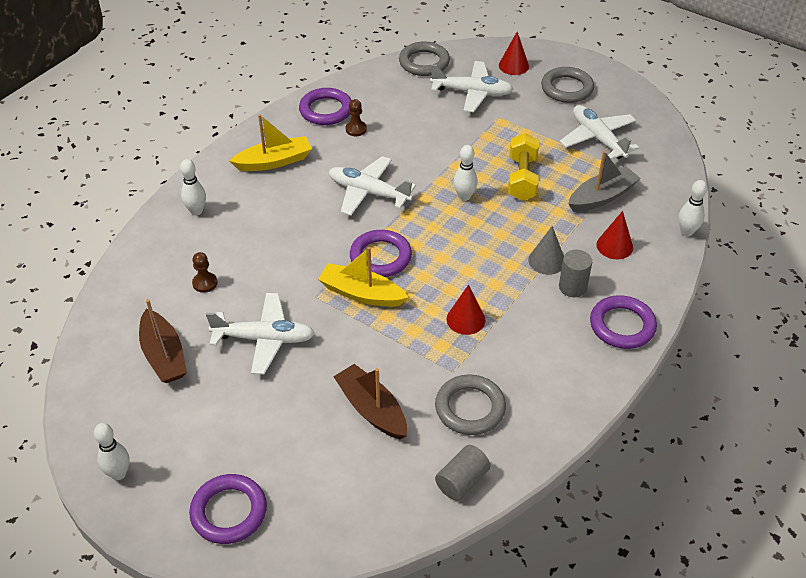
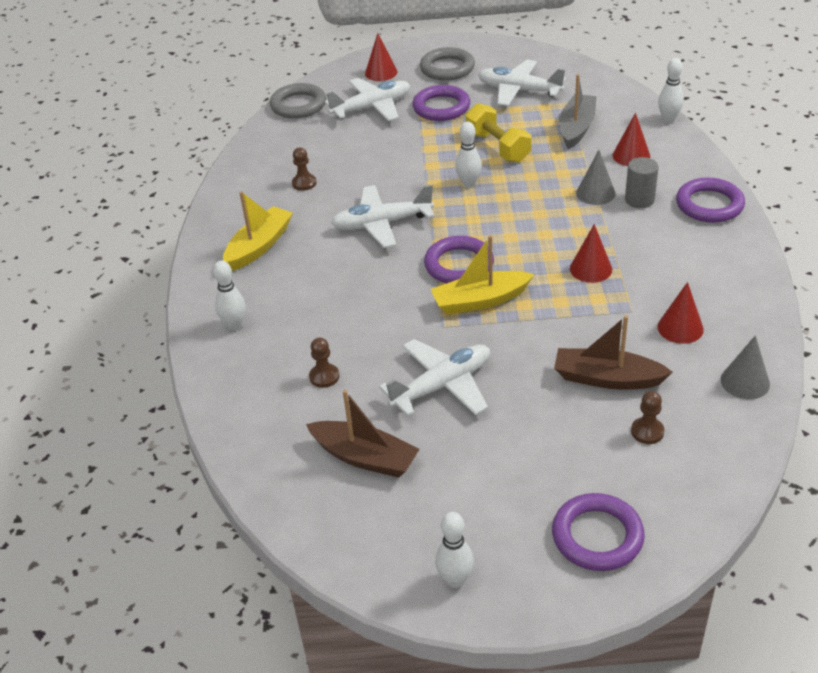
camera: 35 degrees left, 5 degrees down
(326, 110) = (255, 182): purple ring -> purple ring (441, 107)
(349, 466) = (647, 432): none -> brown pawn
(462, 481) = (745, 382): grey cylinder -> grey cone
(470, 408) = (680, 328): grey ring -> red cone

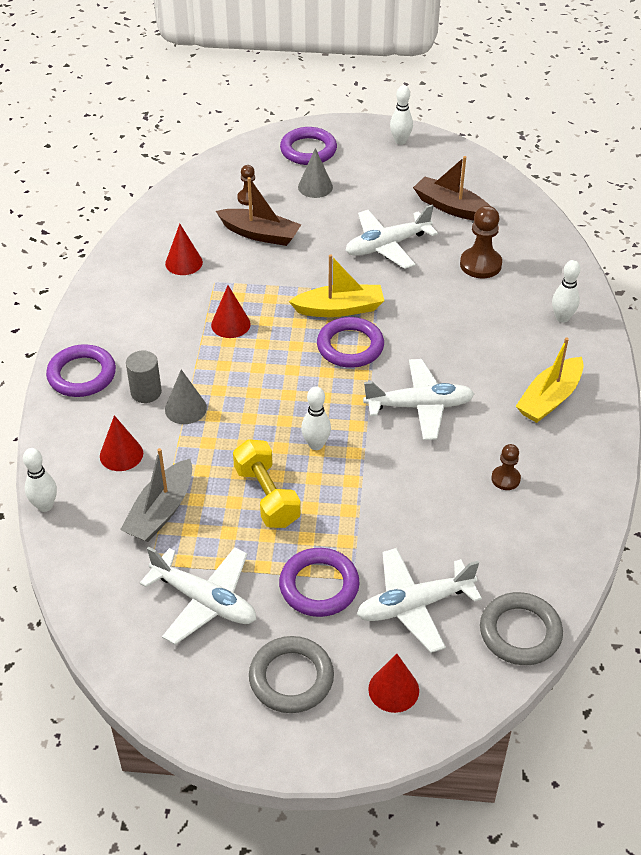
camera: 175 degrees left, 5 degrees up
(324, 376) = (480, 264): brown pawn -> brown pawn, size x1.70
(745, 382) = (161, 219): grey cone -> grey cone (315, 187)

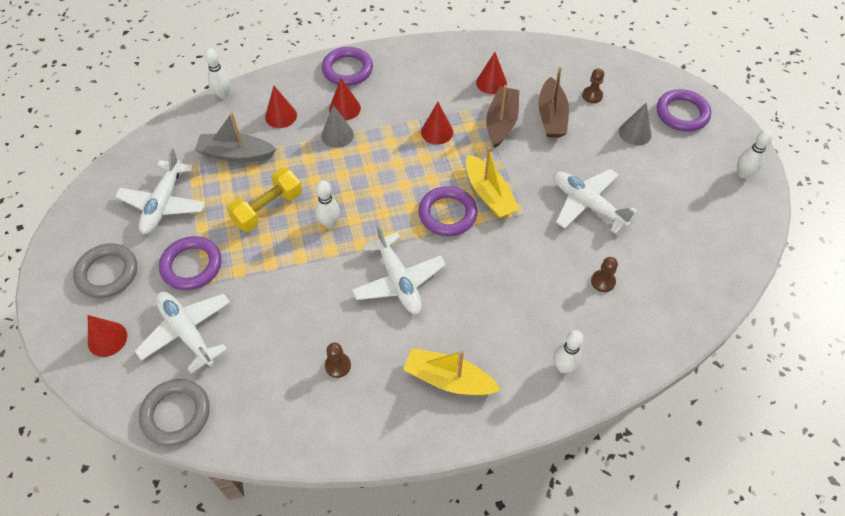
camera: 70 degrees right, 10 degrees up
(146, 392) = (344, 108): grey cylinder -> red cone
(451, 207) = (671, 238): brown boat -> brown boat (501, 122)
(480, 264) = (603, 281): brown pawn -> brown pawn, size x0.59

